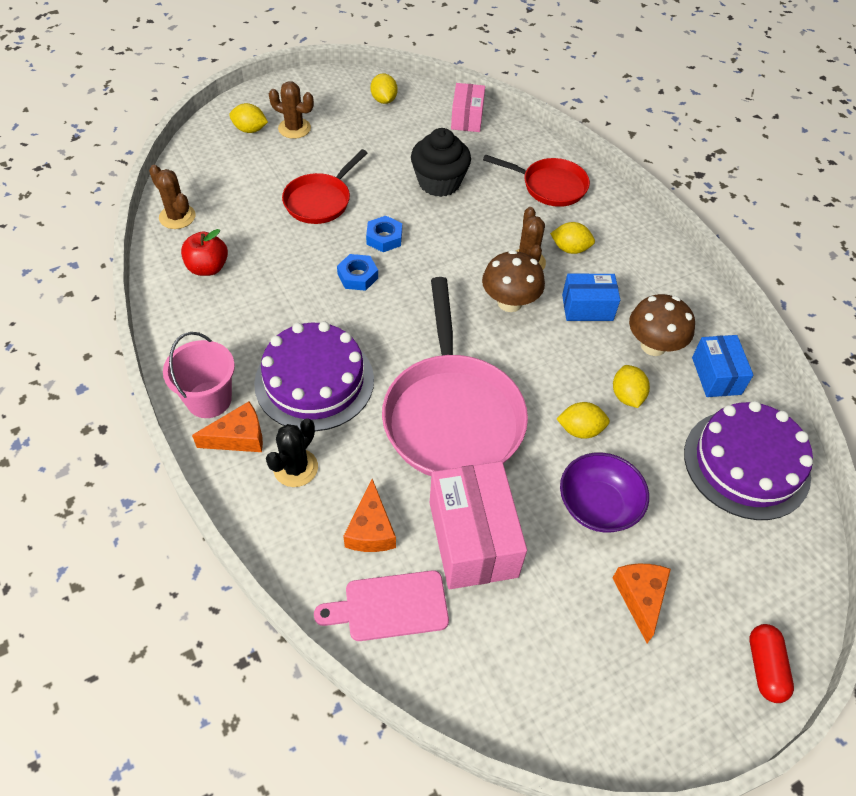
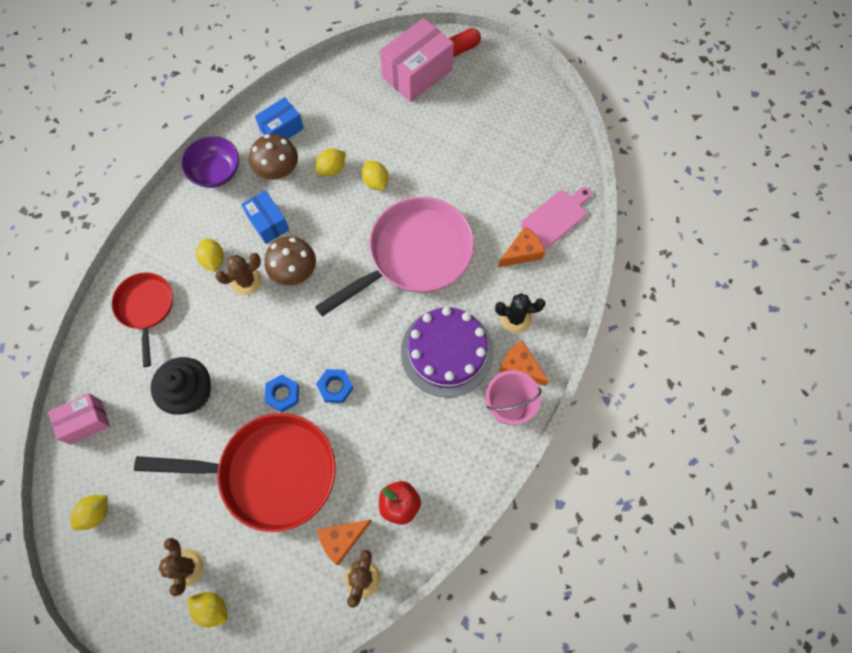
camera: 120 degrees left, 15 degrees up
(250, 130) = (212, 608): yellow lemon -> yellow lemon turned 45 degrees counterclockwise
(320, 201) = (270, 473): red pan -> red pan, size x1.76
(389, 606) = (556, 217): pink cutting board -> pink cutting board turned 90 degrees counterclockwise
(473, 539) = (488, 200): pink box -> pink box (417, 73)
(598, 505) = (422, 151): purple bowl -> purple bowl (216, 172)
(640, 597) = (463, 110): orange cheese -> orange cheese (342, 539)
(746, 464) = (341, 93): purple cake -> none

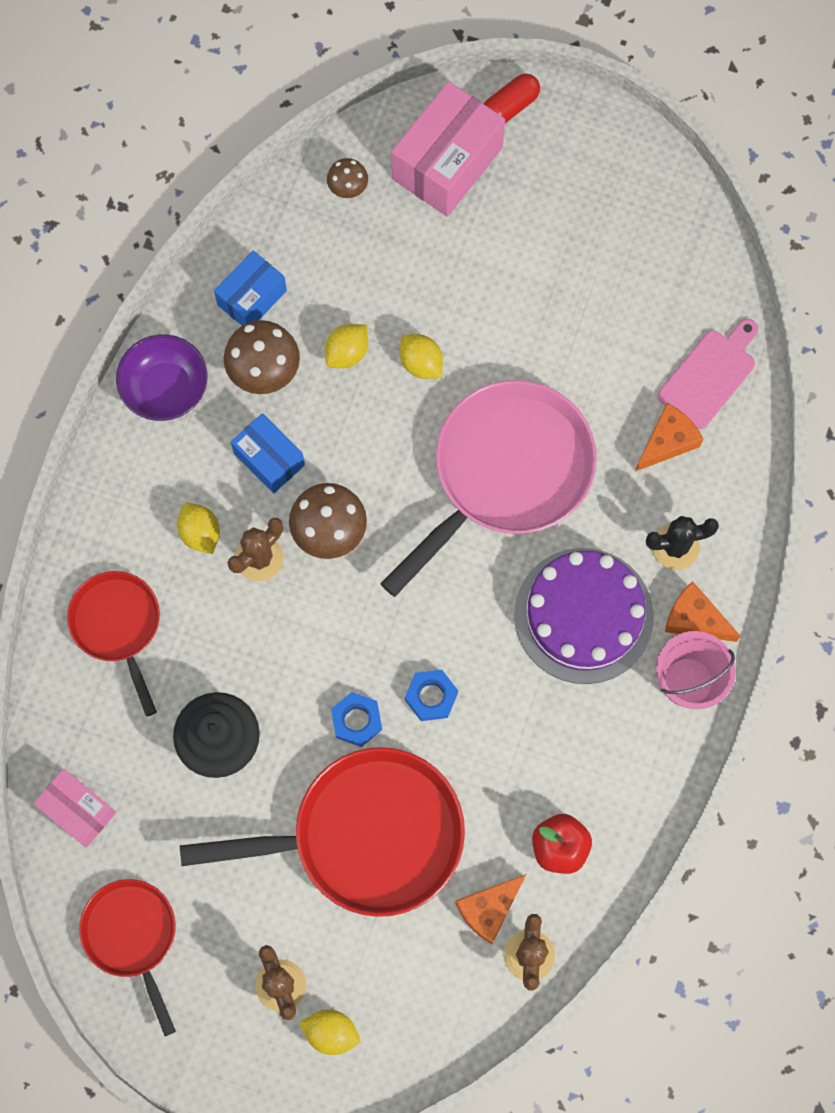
camera: 10 degrees left, 5 degrees up
(85, 422) = (78, 810): pink box -> pink box turned 75 degrees clockwise
(96, 513) = (132, 936): yellow lemon -> red pan
(354, 78) = (348, 188): none -> brown mushroom

